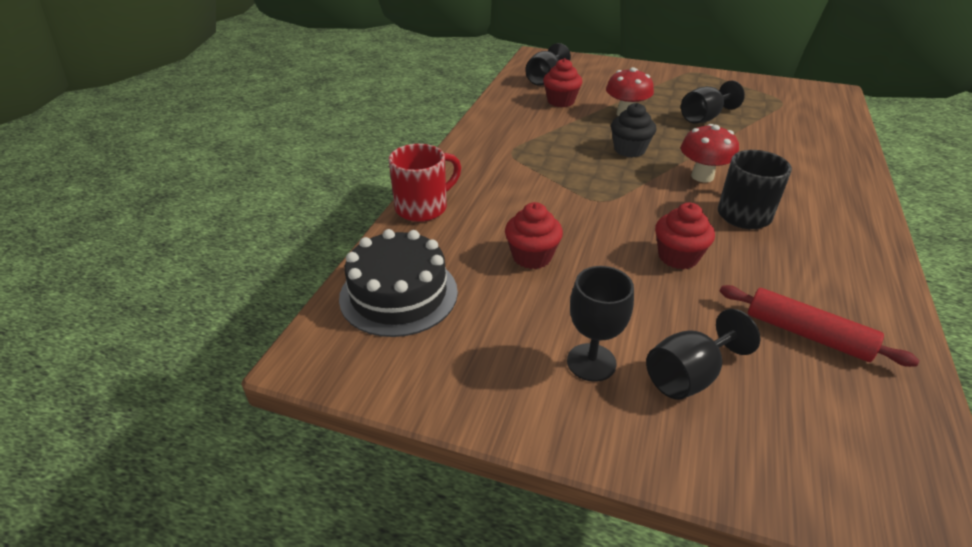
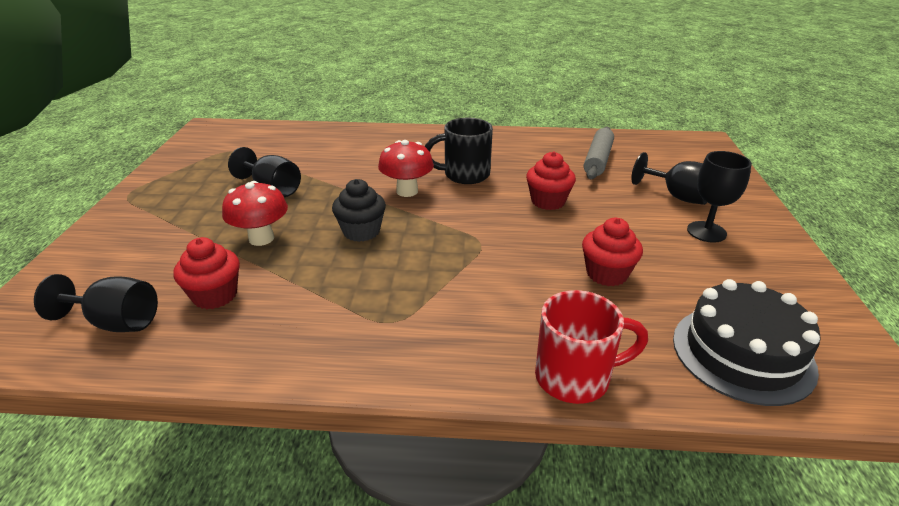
camera: 105 degrees left, 5 degrees down
(423, 207) = (575, 377): red mug -> red mug turned 135 degrees clockwise
(807, 334) = (597, 160): red rolling pin -> grey rolling pin

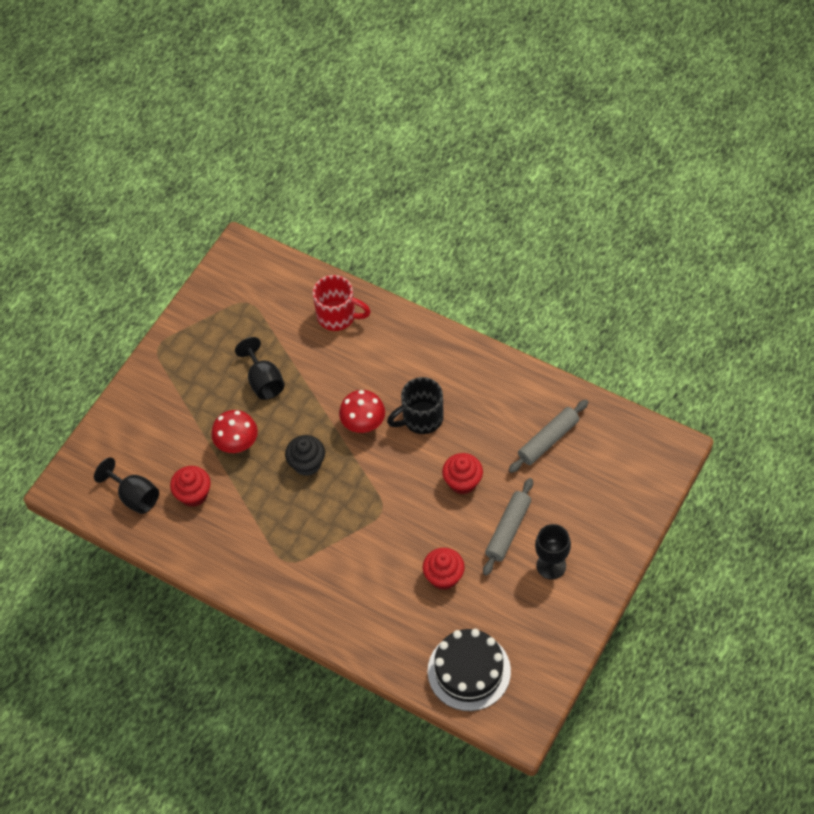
camera: 30 degrees right, 25 degrees up
(465, 175) = (421, 418): black mug -> black mug turned 45 degrees counterclockwise
(575, 377) = (363, 645): red mug -> red mug (338, 316)
(632, 220) = (508, 530): none -> grey rolling pin
(678, 196) = (570, 517): black goblet -> none

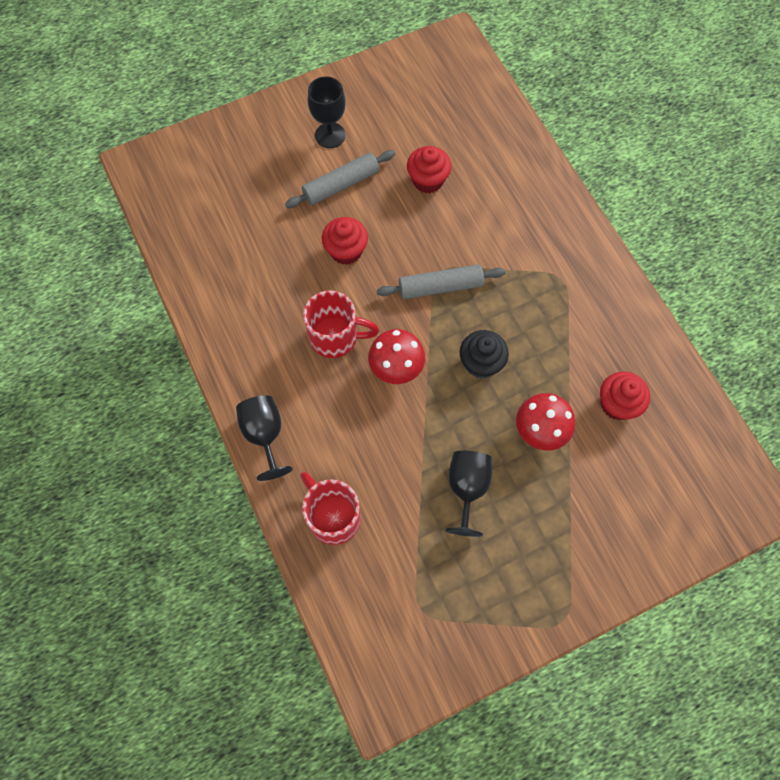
camera: 150 degrees left, 10 degrees up
(134, 496) = (682, 442): black goblet -> black goblet (264, 435)
(421, 418) = (335, 337): black mug -> red mug
(469, 671) = (463, 98): black cake -> none
(548, 440) = (237, 240): grey rolling pin -> grey rolling pin (440, 287)

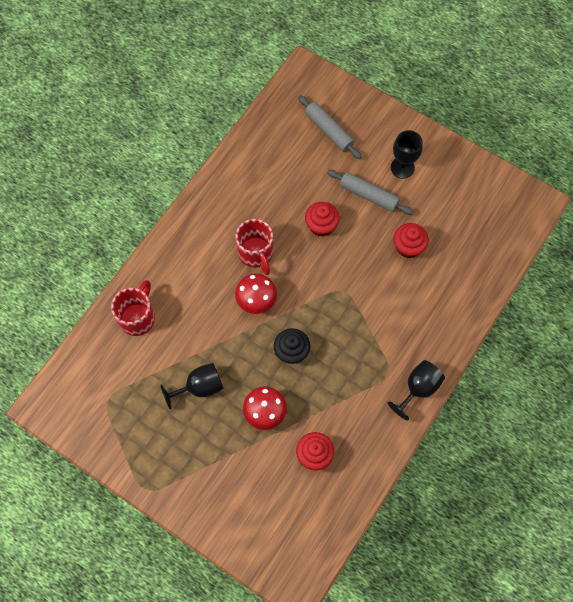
camera: 60 degrees right, 0 degrees up
(264, 435) = (167, 250): black goblet -> black goblet (418, 388)
(440, 287) = (331, 297): grey rolling pin -> grey rolling pin (328, 131)

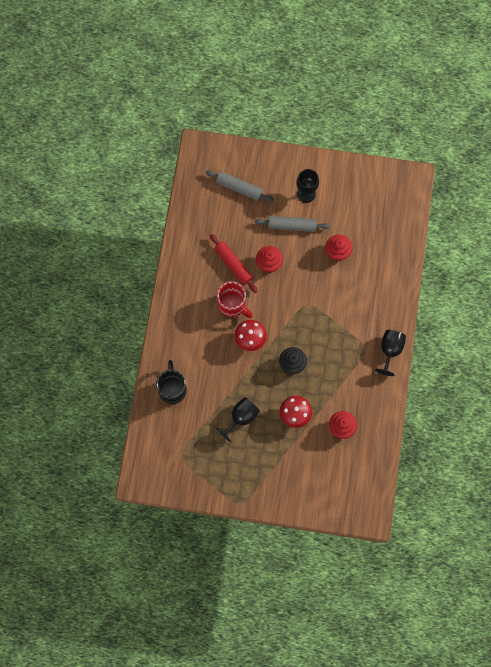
camera: 25 degrees left, 5 degrees up
(138, 317) = (172, 389): red mug -> black mug
(279, 210) = (233, 265): none -> red rolling pin

